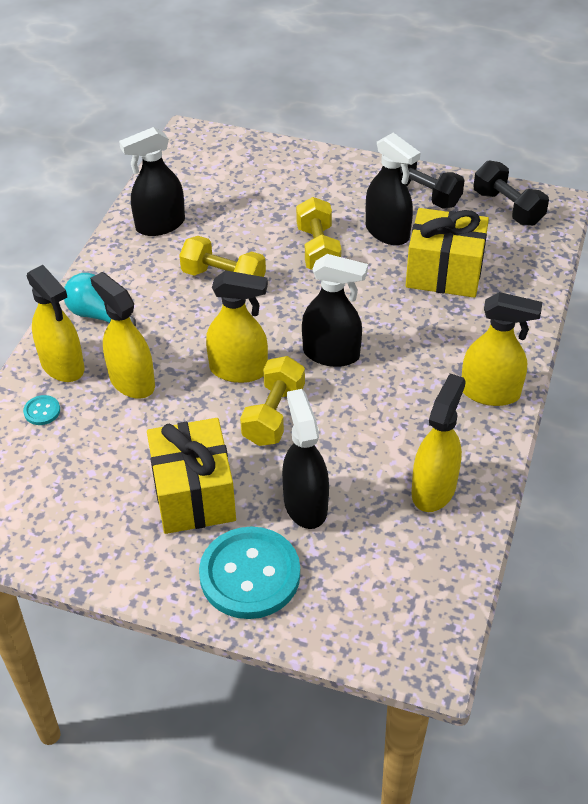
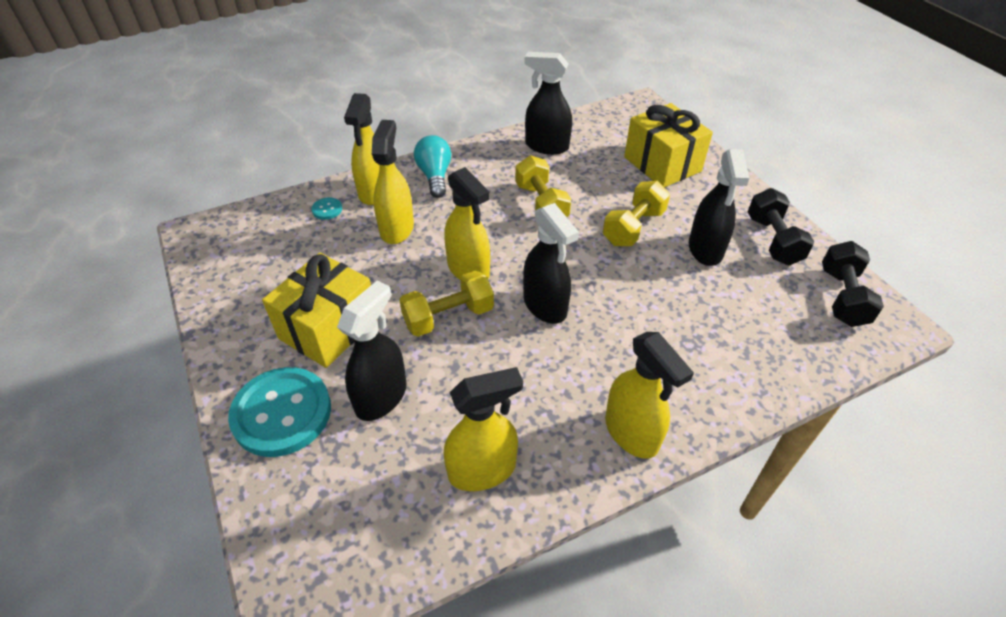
camera: 45 degrees right, 0 degrees up
(444, 272) = (715, 309): yellow gift -> yellow gift (662, 164)

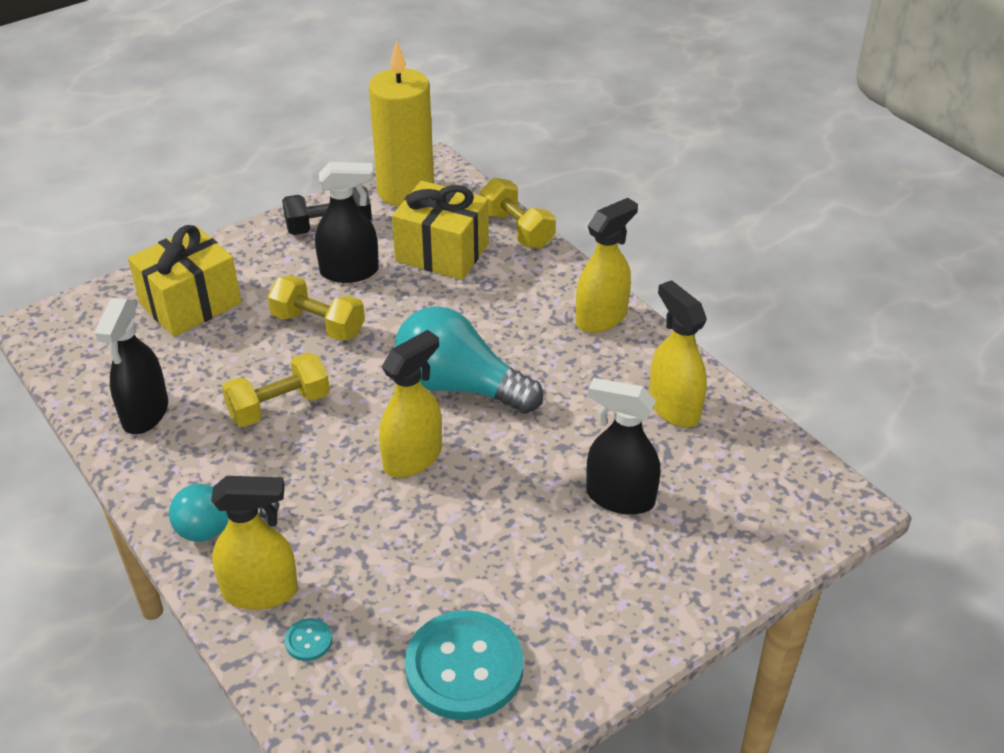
camera: 100 degrees left, 5 degrees down
(282, 413) = (668, 578): turquoise button -> turquoise button (464, 667)
(329, 328) = (538, 570): yellow gift -> yellow gift (442, 252)
(397, 228) = (343, 545): yellow spray bottle -> none
(448, 317) = (494, 463): yellow dumbbell -> yellow dumbbell (517, 230)
(545, 306) = (459, 386): black spray bottle -> turquoise light bulb
(842, 297) = (405, 191): black dumbbell -> yellow candle

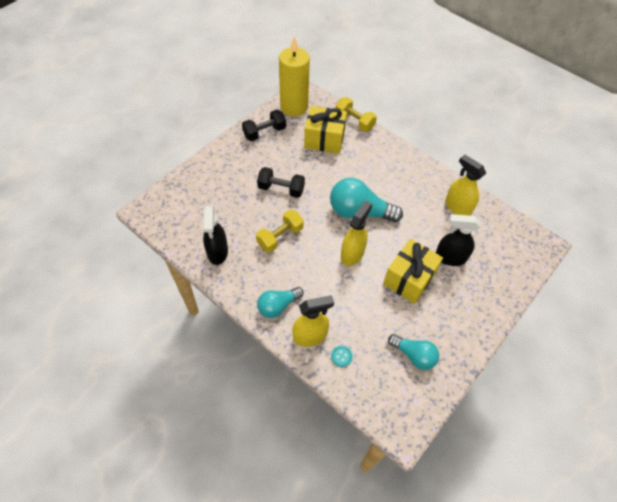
camera: 15 degrees left, 15 degrees up
(190, 303) = (214, 187): yellow gift -> yellow gift (409, 279)
(318, 325) = (281, 189): yellow dumbbell -> black dumbbell
(350, 272) = (284, 157): black spray bottle -> none
(464, 667) = (414, 355): turquoise button -> turquoise light bulb
(601, 318) = (410, 164): yellow spray bottle -> none

